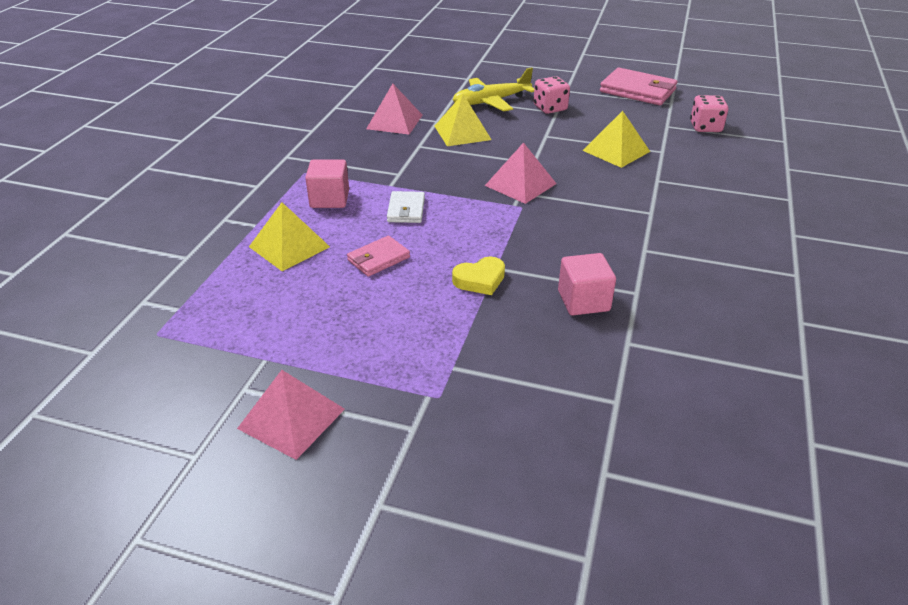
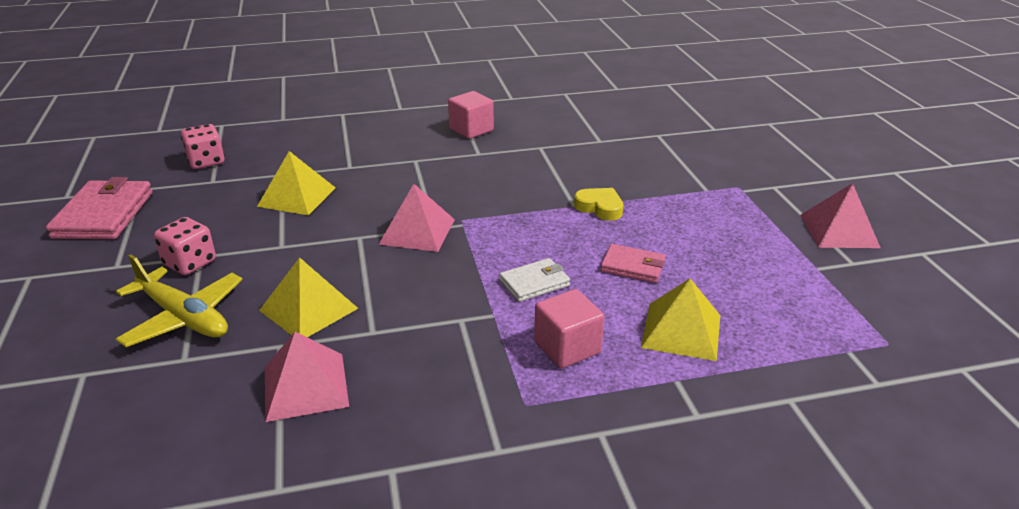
camera: 120 degrees left, 5 degrees down
(583, 301) = (574, 162): pink cube -> pink cube (471, 130)

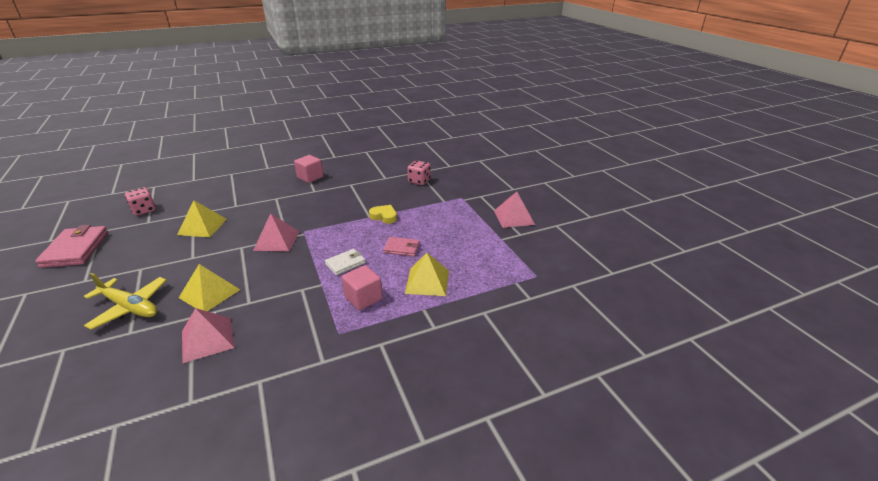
camera: 10 degrees left, 0 degrees up
(190, 263) = (133, 273): pink dice -> pink dice (419, 181)

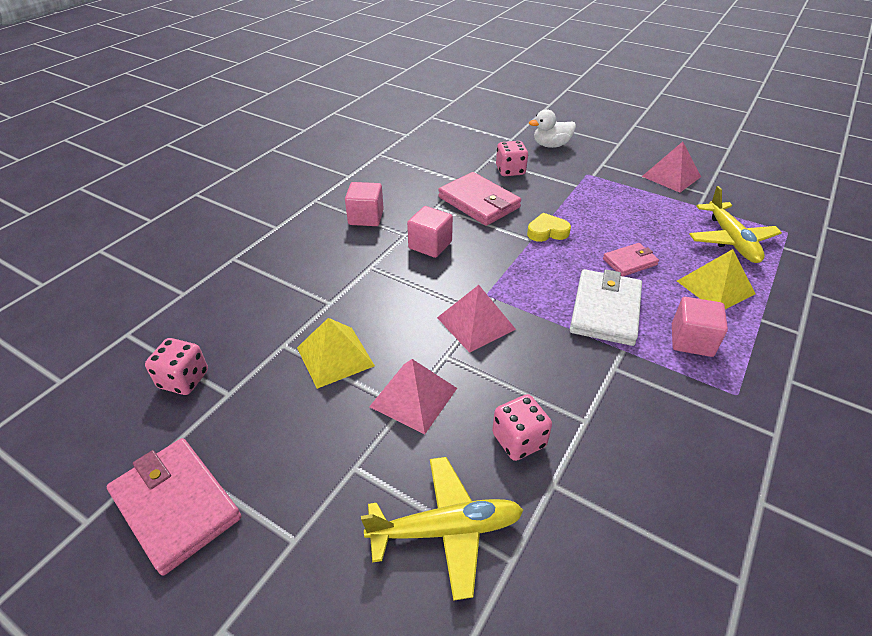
camera: 35 degrees left, 10 degrees up
(207, 339) = (624, 497): pink pyramid -> pink pyramid (413, 397)
(209, 293) = (519, 440): yellow pyramid -> pink dice
(317, 200) = (430, 245): none -> pink cube
(345, 263) = (605, 310): white wallet -> white wallet, size x1.76
(374, 190) = (479, 202): none -> pink wallet
(467, 176) = (551, 145): none -> white duck
(486, 264) = (731, 240): none -> yellow plane

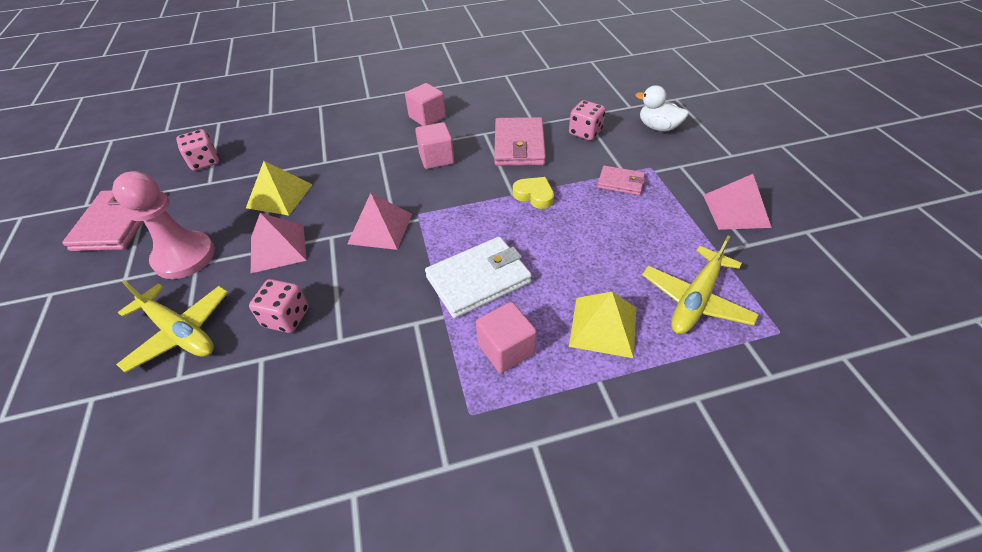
camera: 45 degrees right, 5 degrees up
(329, 472) = (184, 257): none -> pink pawn
(630, 262) = (562, 258): pink wallet -> pink wallet (620, 183)

